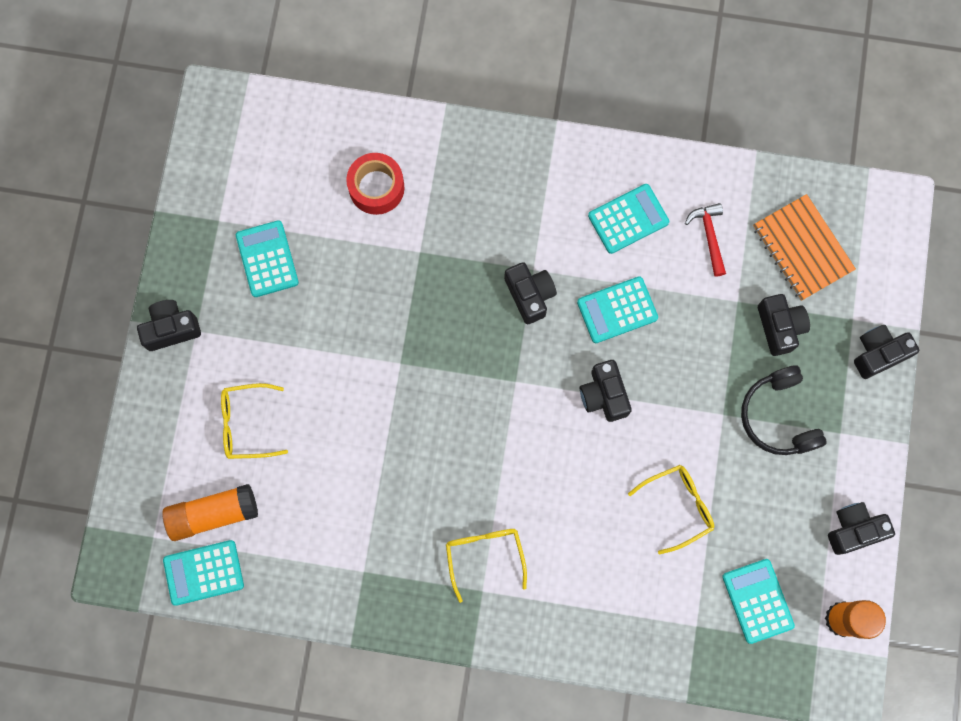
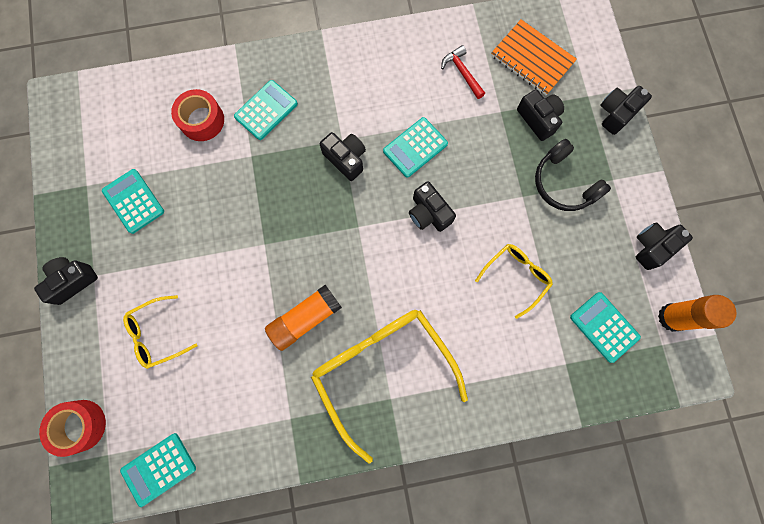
camera: 20 degrees left, 0 degrees up
(133, 494) = (80, 425): none -> red tape
(213, 514) = (152, 417): orange glue stick -> orange glue stick (305, 318)
(484, 555) = (382, 369): yellow glasses -> yellow glasses, size x2.02
(628, 219) = (399, 80): turquoise calculator -> turquoise calculator (266, 110)

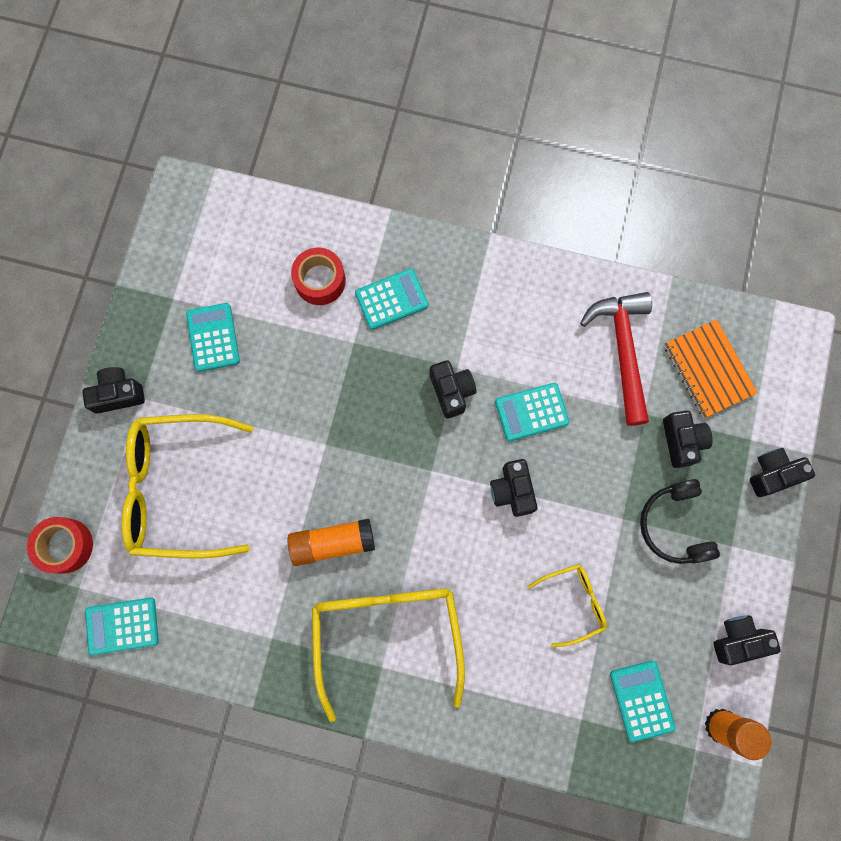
camera: 25 degrees right, 0 degrees up
(157, 334) = (177, 489): yellow glasses -> yellow glasses, size x2.02
(462, 72) = (622, 351): red hammer -> red hammer, size x1.96

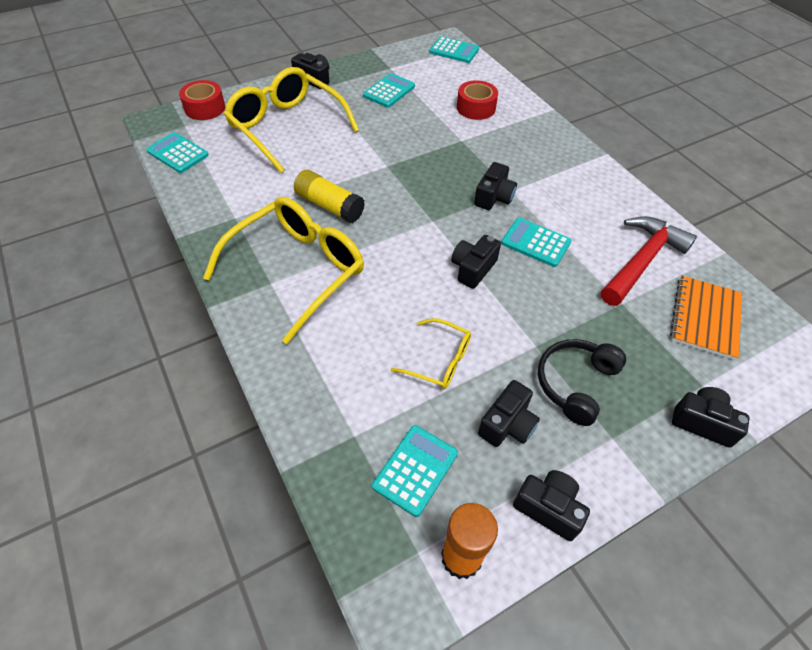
camera: 45 degrees right, 25 degrees down
(332, 543) = (329, 206): orange glue stick -> yellow glue stick
(391, 299) = (507, 139): turquoise calculator -> turquoise calculator (454, 51)
(682, 441) = (637, 340): black camera -> black camera (507, 424)

